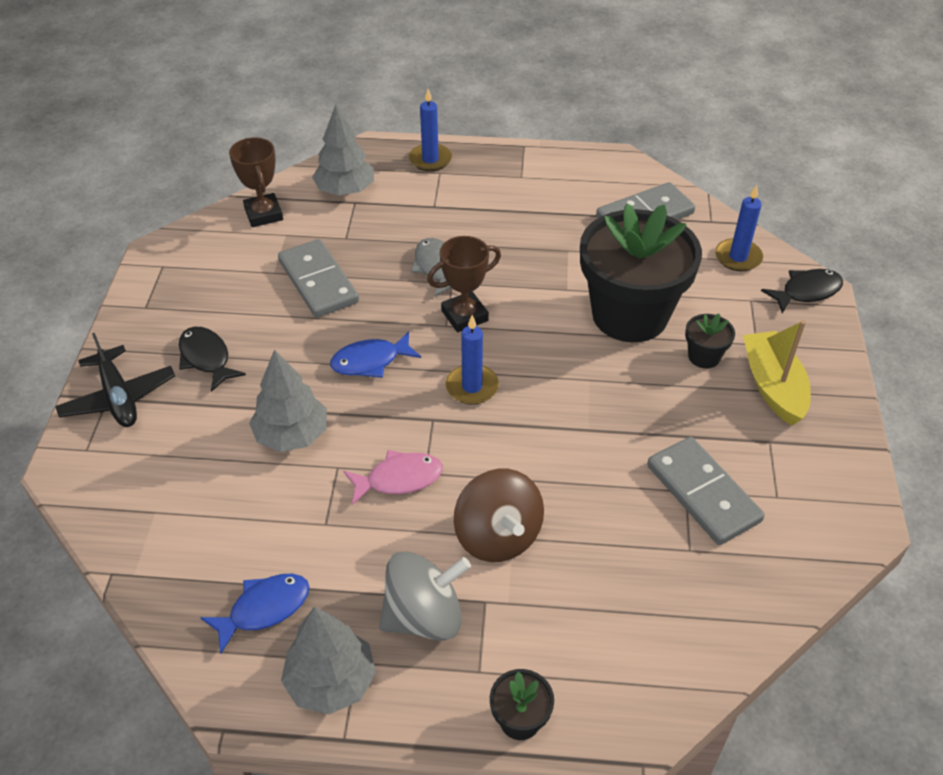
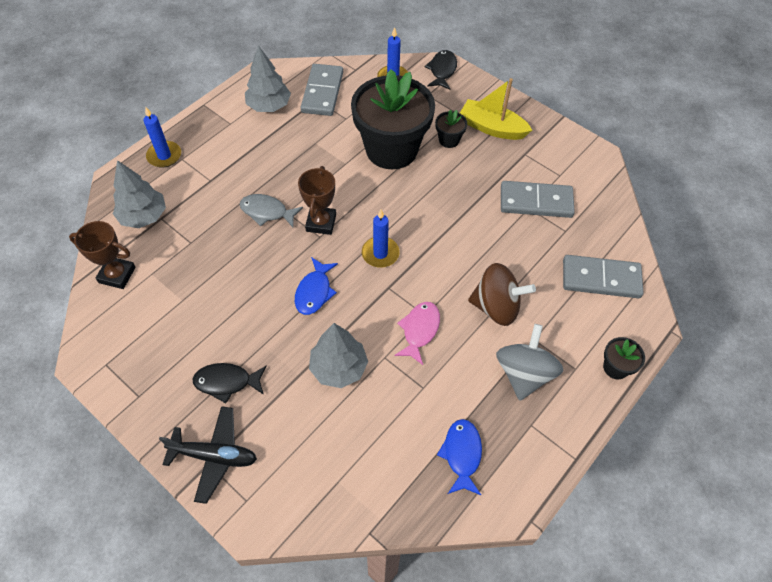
camera: 55 degrees left, 10 degrees up
(318, 281) = (217, 280): grey domino -> grey domino (601, 278)
(331, 681) = (535, 445): grey tree -> grey tree (269, 106)

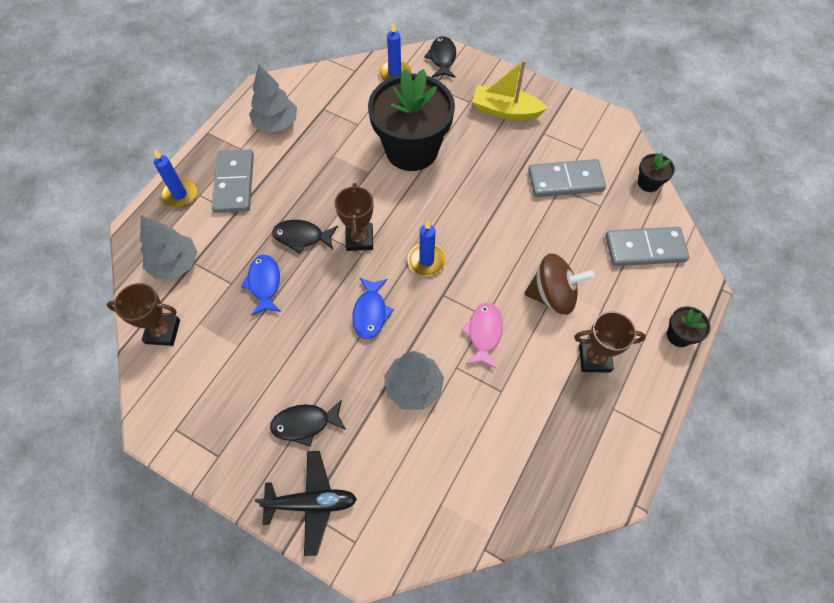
camera: 10 degrees left, 5 degrees up
(267, 212) = (302, 237): grey fish -> black fish
(322, 92) = (327, 100): grey domino -> grey domino (234, 183)
(449, 140) = (466, 130): black flower pot -> black flower pot (648, 183)
(462, 454) = (554, 452): blue fish -> blue fish (264, 284)
(524, 374) = (594, 358): grey spinning top -> brown trophy

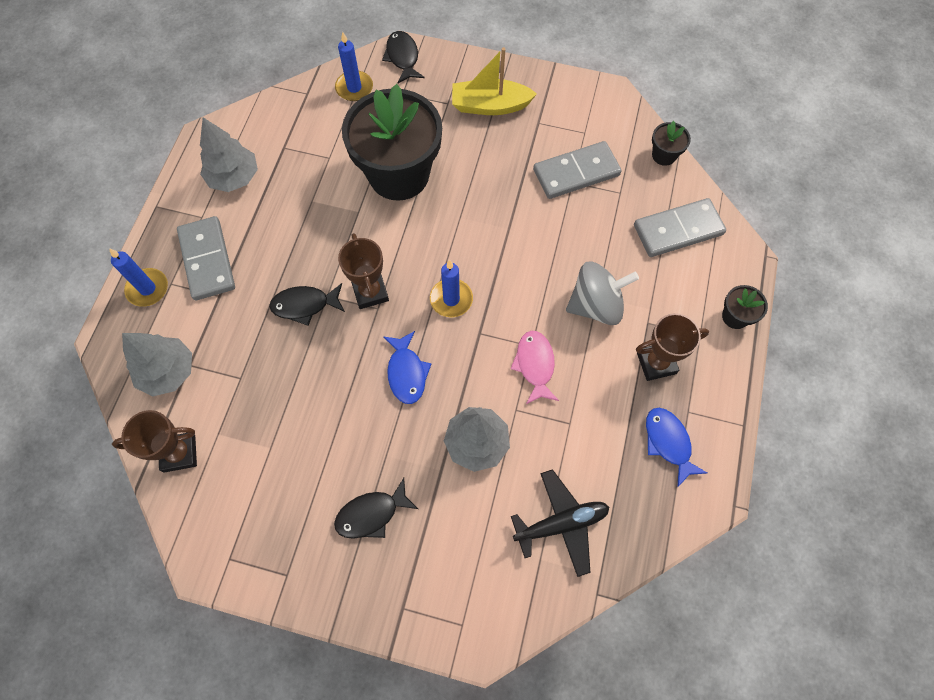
camera: 15 degrees left, 5 degrees up
(264, 284) = (278, 369): blue fish -> blue fish (668, 443)
(311, 503) = (404, 597): black plane -> black plane (561, 524)
(552, 295) = (595, 305): brown spinning top -> grey spinning top

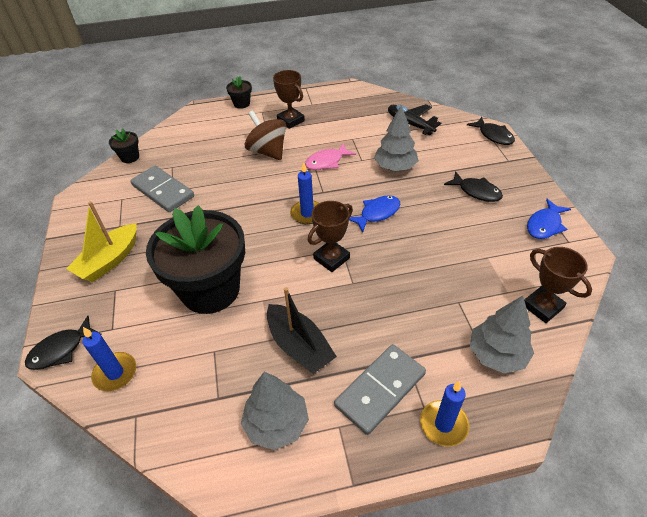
camera: 115 degrees left, 20 degrees down
(289, 220) = (299, 346): none -> black boat
(305, 305) = (370, 292): black fish -> black fish (493, 136)
(490, 106) = (109, 260): yellow boat -> yellow boat turned 60 degrees clockwise
(595, 305) = (268, 151): grey spinning top -> brown spinning top
(668, 443) = (334, 105): blue fish -> blue fish (545, 225)
(678, 230) = (191, 136): grey domino -> none

